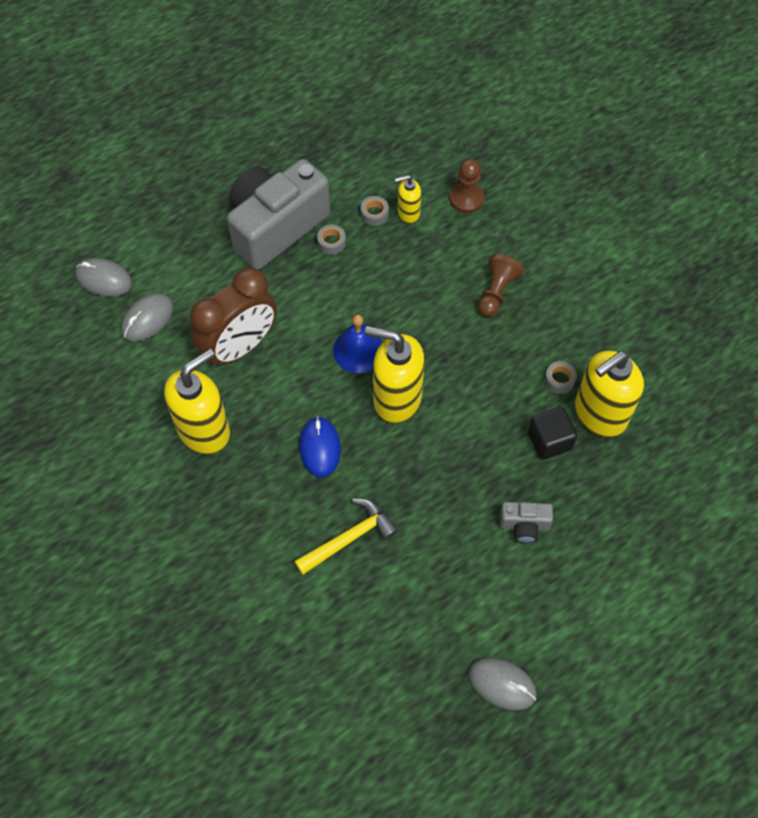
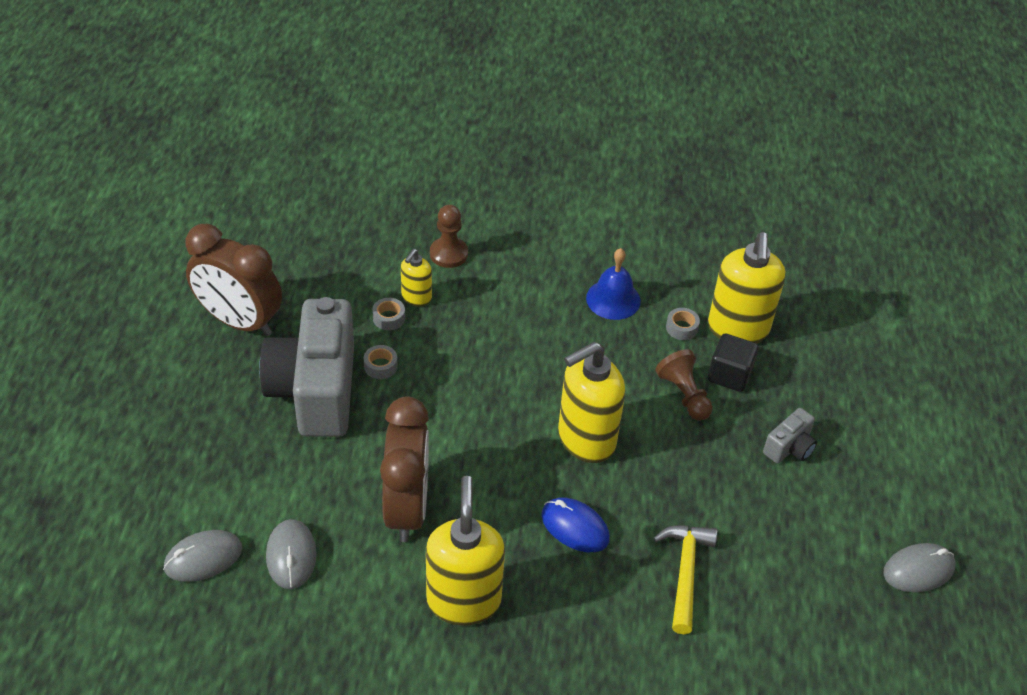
camera: 50 degrees left, 15 degrees down
(285, 145) = (240, 321): none -> brown clock
(358, 350) = (509, 428): blue bell -> blue bell (613, 299)
(496, 292) = (558, 303): brown pawn -> brown pawn (684, 395)

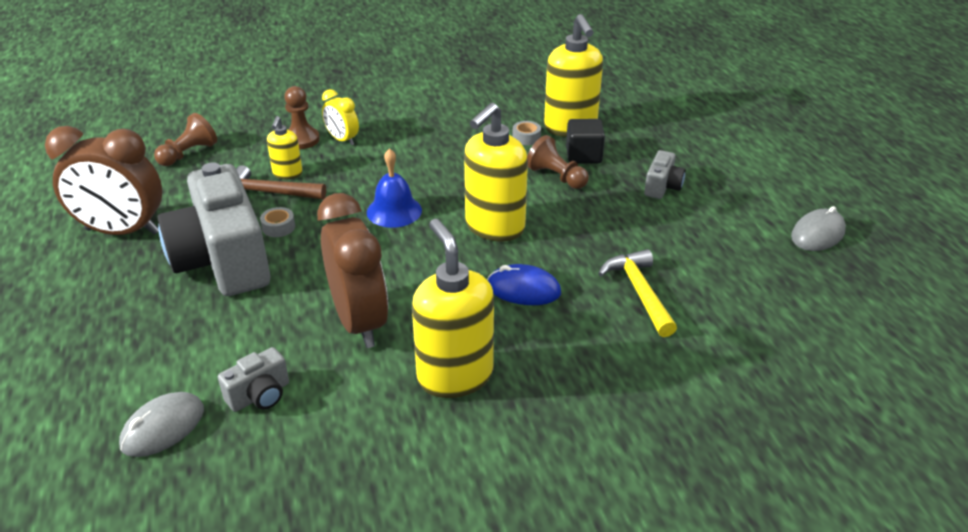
camera: 20 degrees left, 10 degrees down
(291, 556) = (260, 395): grey mouse -> grey camera
(332, 238) = (188, 154): none -> brown pawn
(389, 318) = (269, 193): grey tape -> brown hammer
(489, 267) = (342, 140): none -> yellow clock
(613, 299) = (459, 134): blue bell -> blue bell (394, 211)

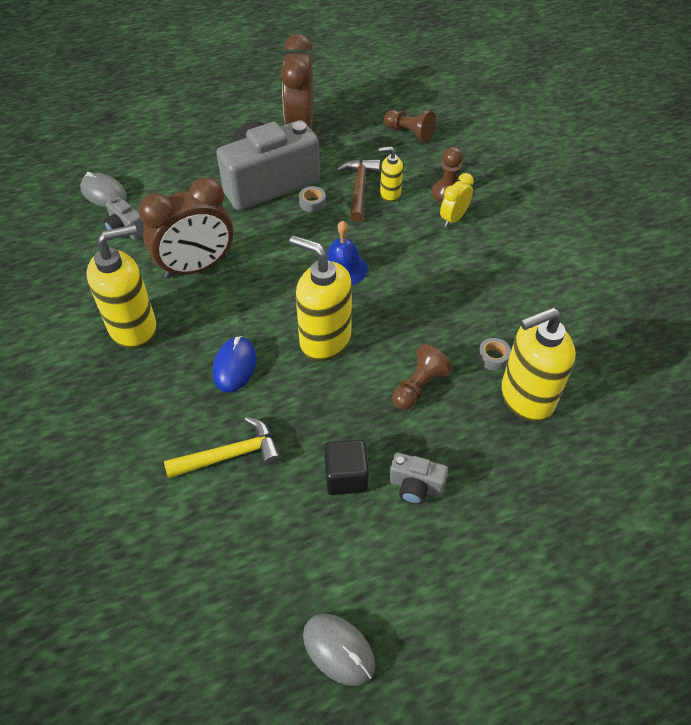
camera: 85 degrees right, 15 degrees up
(583, 156) = (466, 411): black cube -> black cube (346, 477)

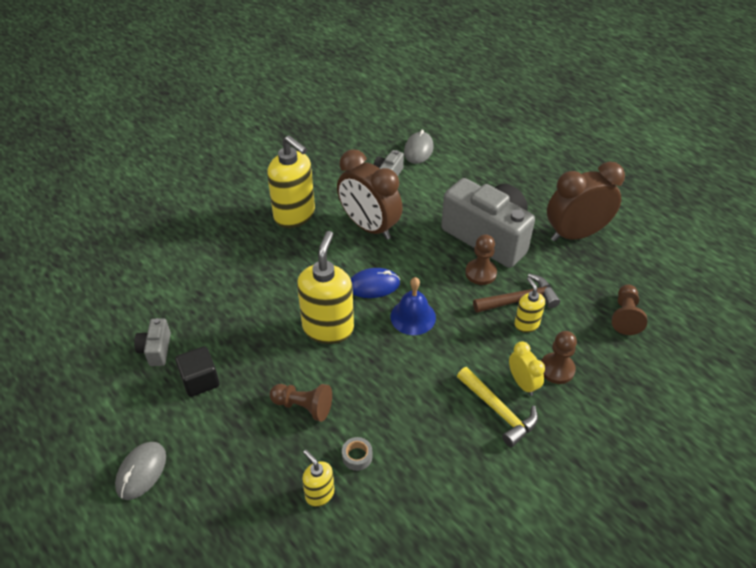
camera: 70 degrees right, 5 degrees down
(230, 455) = (201, 306): yellow hammer -> yellow hammer (498, 410)
(235, 366) = (281, 282): blue mouse -> blue mouse (373, 285)
(312, 203) = (480, 273): grey tape -> brown pawn
(338, 650) = (60, 416): grey mouse -> grey mouse (141, 471)
(415, 486) = (203, 429): grey camera -> grey camera (156, 349)
(453, 218) = (522, 383): yellow clock -> yellow clock turned 45 degrees clockwise
(526, 398) = (319, 494): yellow soap dispenser -> yellow soap dispenser, size x0.51

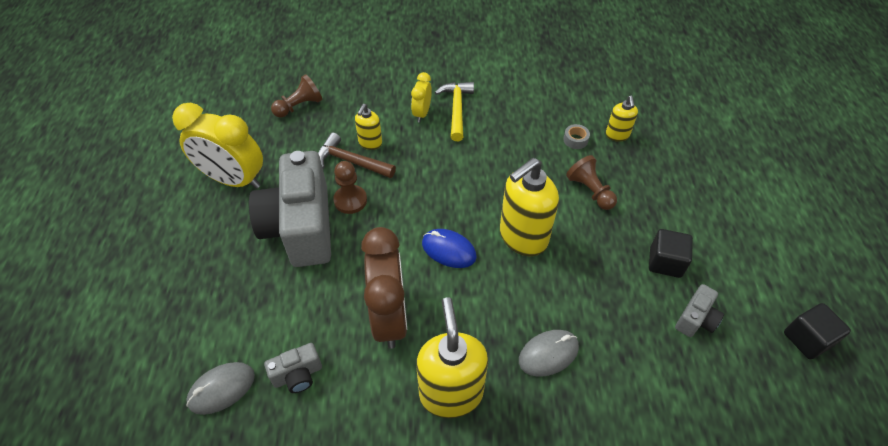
camera: 140 degrees left, 5 degrees up
(60, 387) = (807, 339): none -> black cube
(141, 471) = (744, 220): grey mouse -> grey mouse (548, 354)
(413, 317) = (445, 202): blue bell -> none
(557, 369) = (389, 107): brown pawn -> none
(575, 234) = (234, 180): brown clock -> yellow clock

